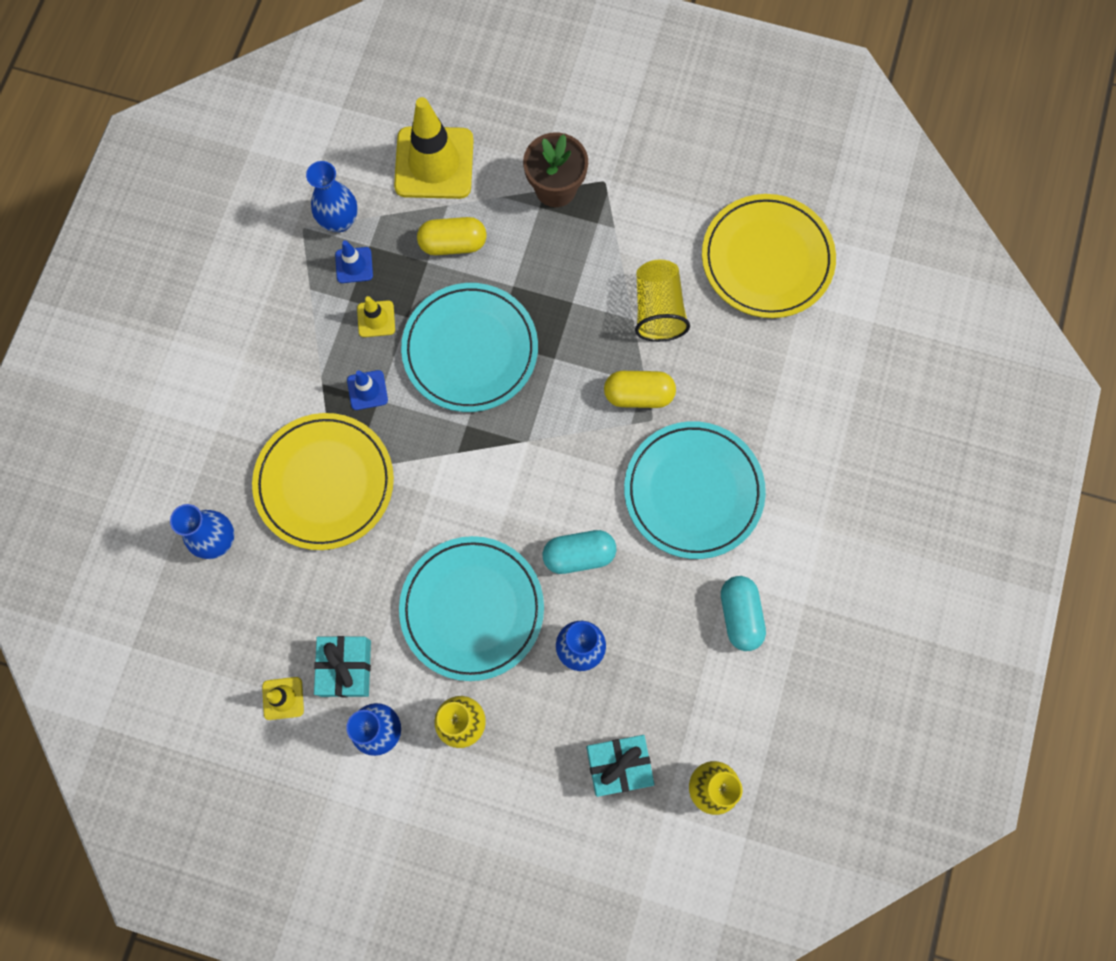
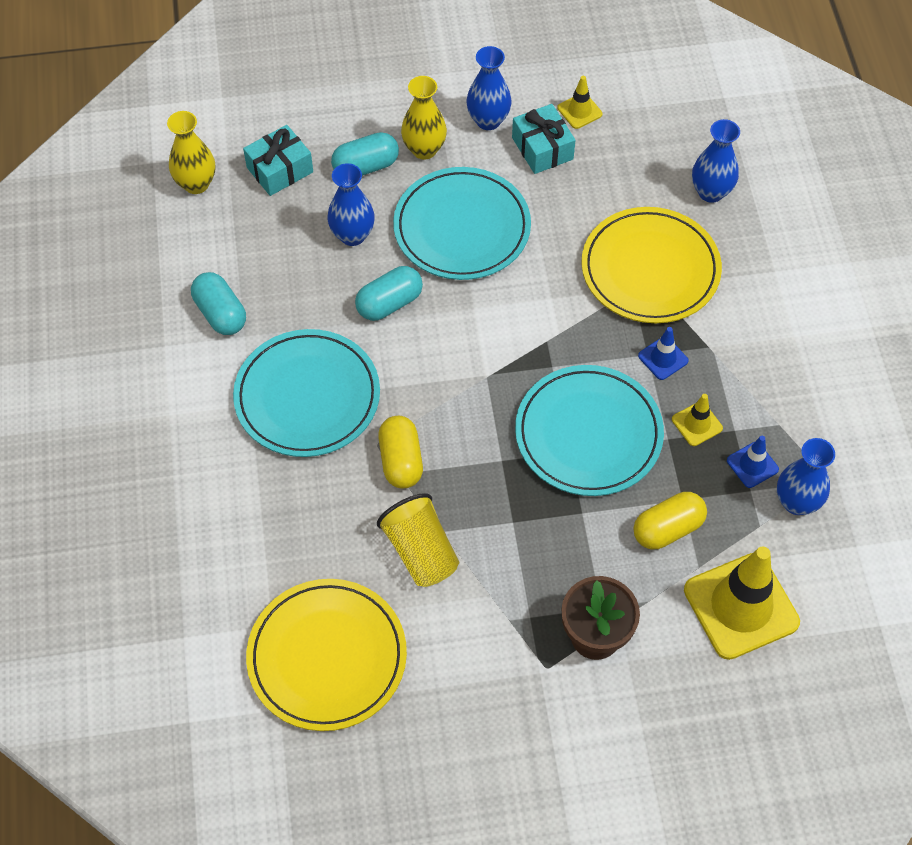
camera: 155 degrees right, 15 degrees down
(530, 728) = (366, 166): none -> turquoise capsule
(638, 395) = (401, 461): yellow capsule -> yellow capsule turned 75 degrees counterclockwise

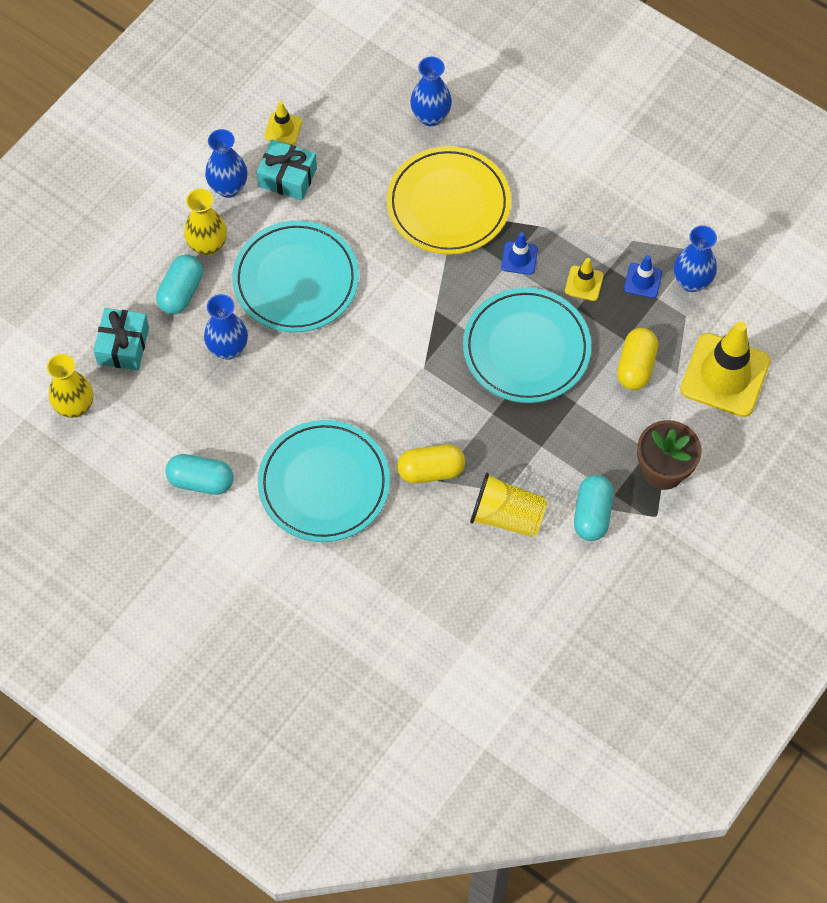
camera: 45 degrees left, 5 degrees up
(327, 657) = (523, 632): yellow plate -> none
(389, 303) = (306, 374): turquoise capsule -> turquoise capsule (592, 514)
(401, 461) = (431, 470): yellow capsule -> yellow capsule turned 45 degrees counterclockwise

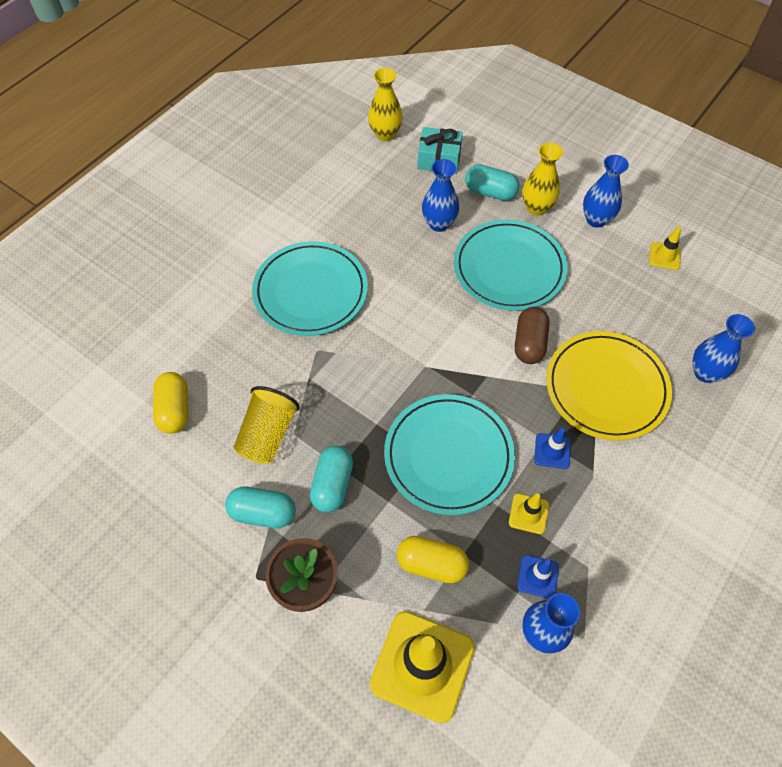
camera: 90 degrees right, 5 degrees down
(201, 481) = (318, 210): turquoise capsule -> turquoise capsule (332, 485)
(287, 177) = (614, 260): turquoise gift -> none
(395, 268) = (529, 343): none -> brown capsule
(431, 470) = (319, 372): yellow capsule -> yellow capsule (174, 410)

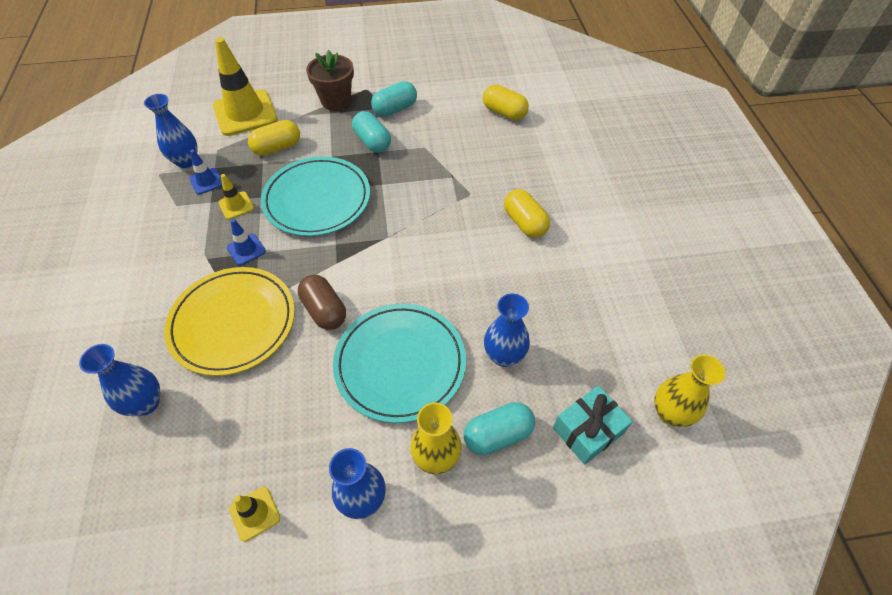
camera: 135 degrees right, 5 degrees down
(268, 435) = (438, 137): yellow cup -> none
(310, 291) = (524, 223): turquoise plate -> yellow capsule

